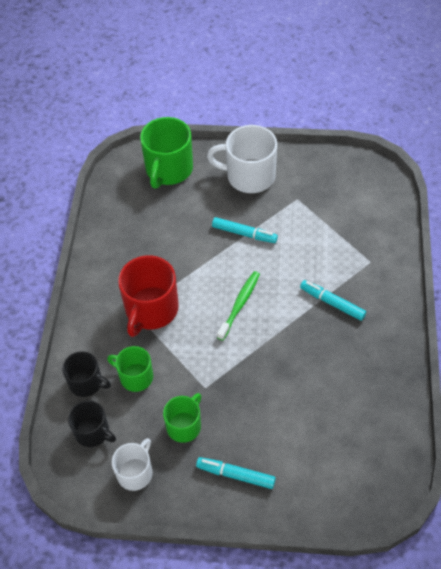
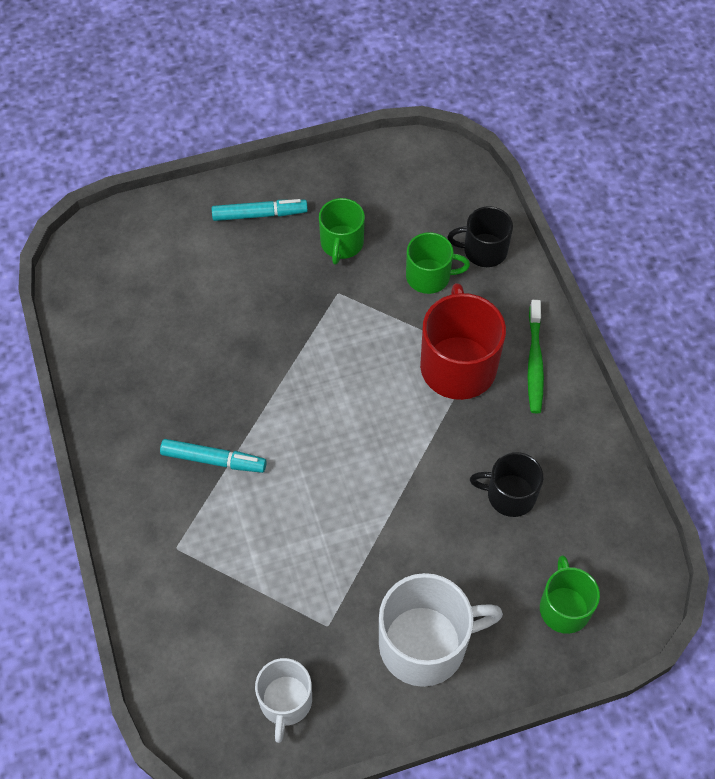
camera: 155 degrees right, 5 degrees up
(93, 432) = (442, 203): black mug -> black mug (509, 495)
(135, 472) = (372, 181): white mug -> white mug (285, 701)
(168, 169) = (564, 607): green mug -> green mug, size x0.60
(239, 304) = (342, 413): green toothbrush -> green toothbrush (534, 362)
(244, 234) = (385, 528): turquoise marker -> none

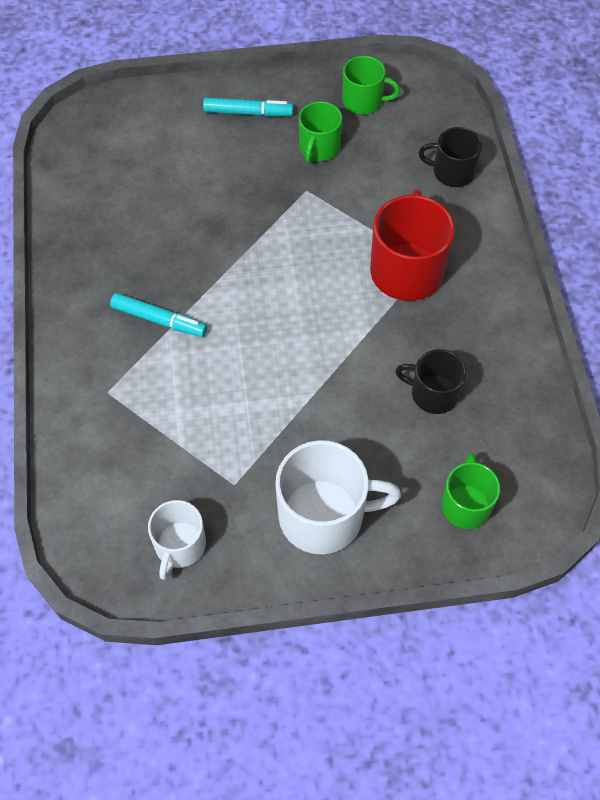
camera: 10 degrees right, 0 degrees up
(429, 276) = (396, 188): green mug -> green mug (363, 101)
(534, 362) = (481, 278): green toothbrush -> none

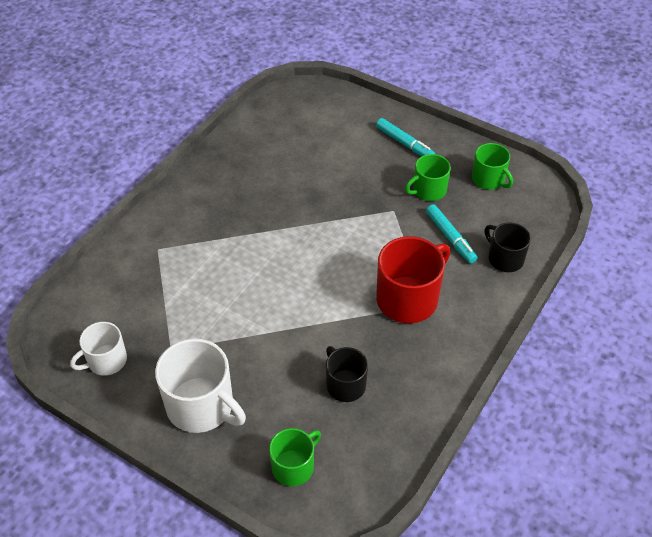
camera: 40 degrees right, 10 degrees down
(159, 320) = (227, 228): turquoise marker -> turquoise marker (450, 237)

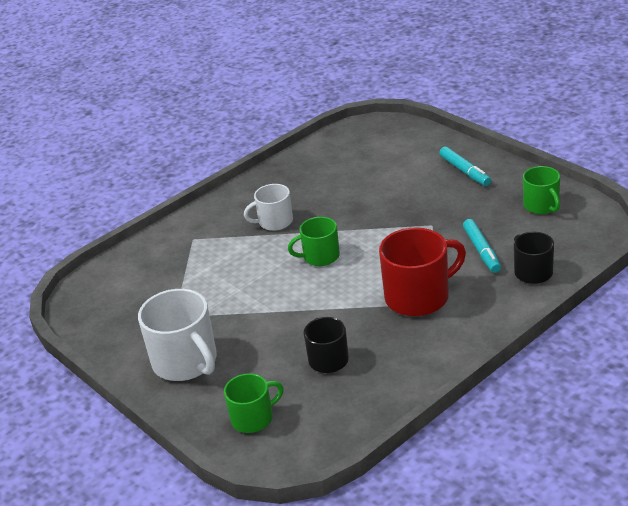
camera: 20 degrees right, 15 degrees down
(106, 360) = (114, 319): white mug -> white mug (274, 222)
(428, 190) = (474, 211): green mug -> green mug (320, 256)

